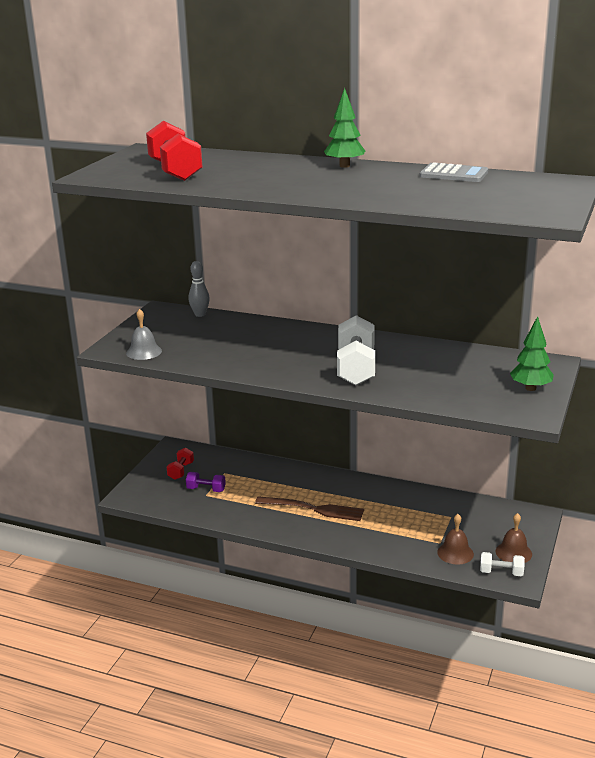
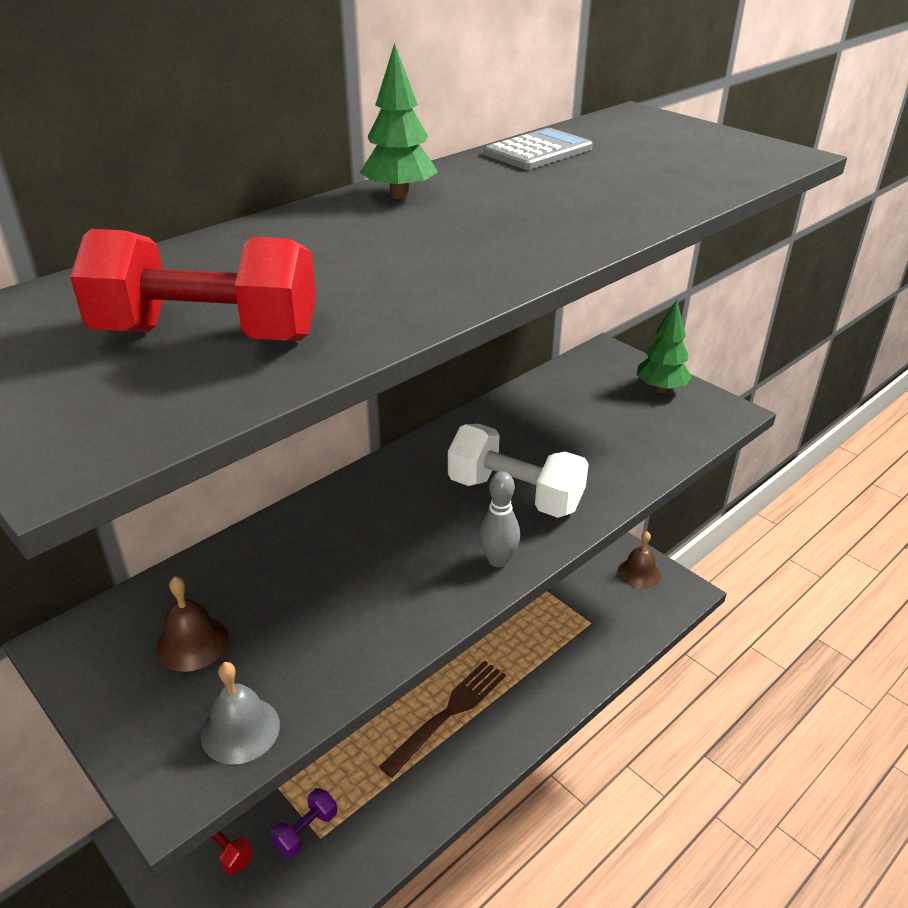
camera: 65 degrees left, 10 degrees up
(200, 314) = (155, 595): grey bowling pin -> grey bowling pin (498, 560)
(455, 553) = (617, 618): brown bell -> brown bell (192, 643)
(501, 572) = (670, 599): white dumbbell -> none

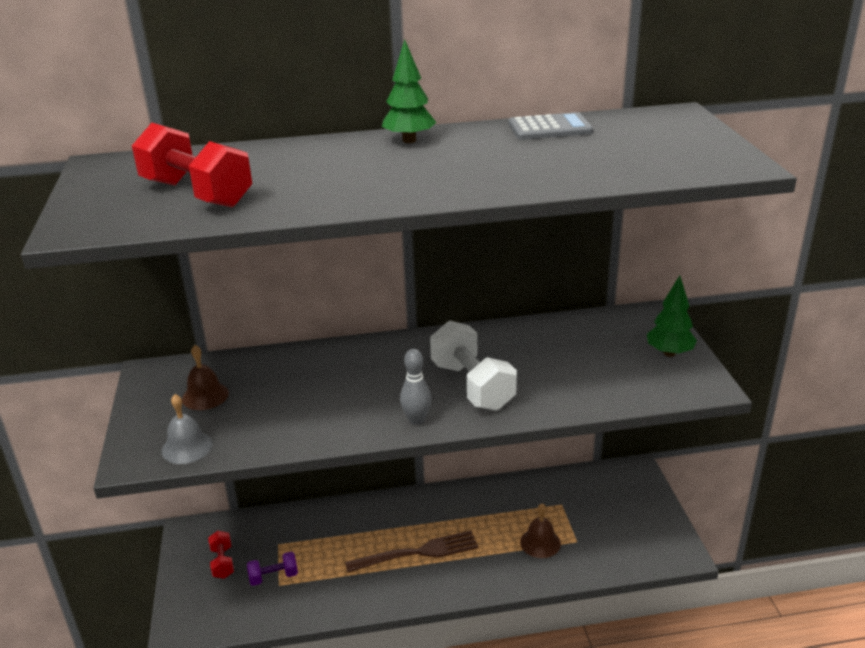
camera: 35 degrees right, 5 degrees down
(639, 573) = (652, 523): brown bell -> brown bell (540, 543)

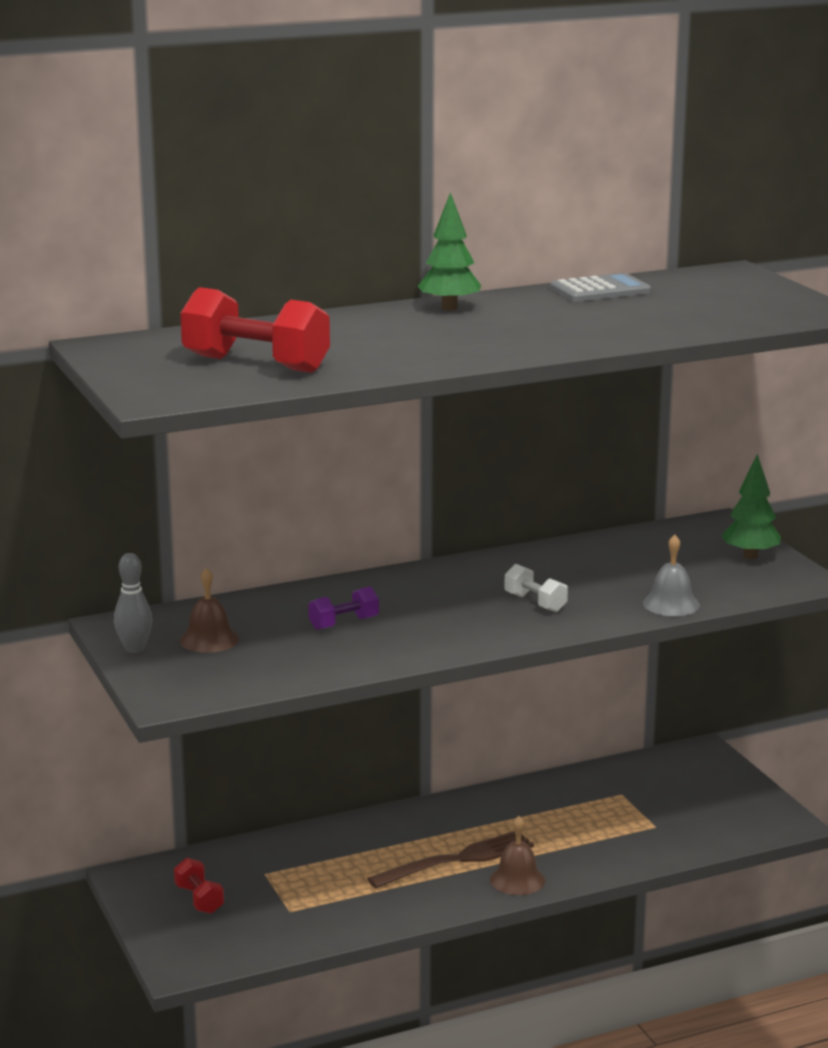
camera: 15 degrees left, 10 degrees down
(187, 447) = (225, 684): grey bell -> grey bell (671, 604)
(273, 577) = (278, 904): purple dumbbell -> purple dumbbell (344, 623)
(416, 420) = (488, 636): grey bowling pin -> grey bowling pin (134, 649)
(472, 386) = (535, 603): white dumbbell -> white dumbbell, size x0.52
(540, 543) = (610, 833): brown bell -> brown bell (517, 880)

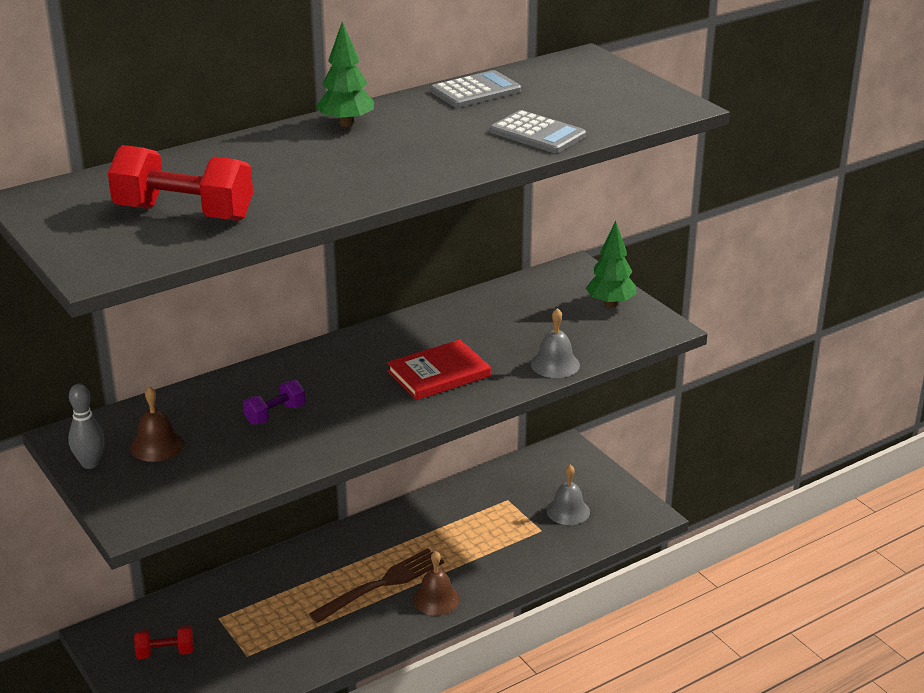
camera: 10 degrees left, 10 degrees up
(199, 899) = (165, 653): red dumbbell -> red dumbbell turned 60 degrees counterclockwise
(535, 603) = (439, 374): white dumbbell -> red book
(657, 325) = (537, 134): none -> grey calculator
(691, 811) = (568, 511): none -> grey bell

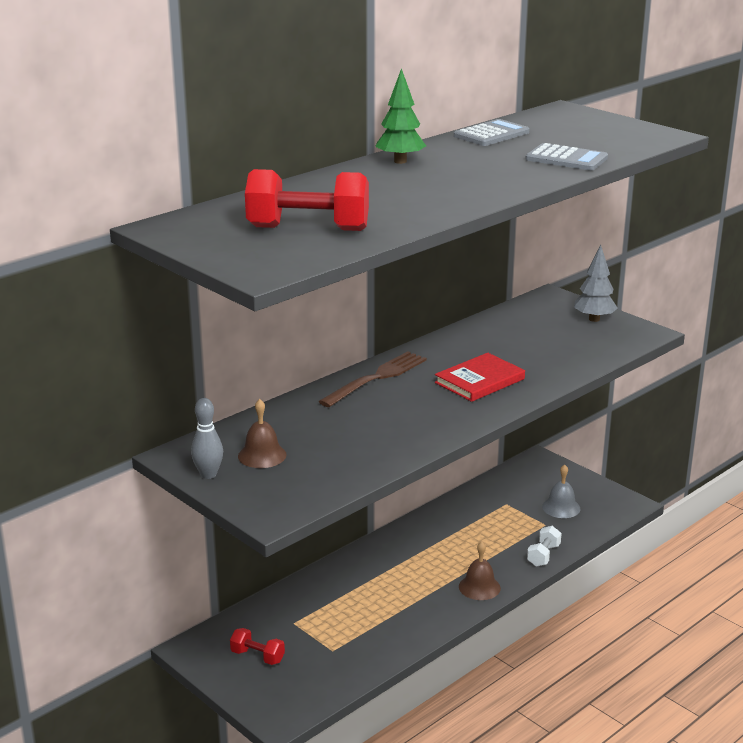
camera: 10 degrees left, 5 degrees down
(165, 653) = (257, 656): red dumbbell -> red dumbbell turned 45 degrees clockwise
(275, 414) = (354, 422): purple dumbbell -> none
(381, 584) = (427, 580): brown fork -> brown fork (376, 378)
(523, 569) = (543, 555): none -> white dumbbell
(555, 364) = (573, 366): grey bell -> none
(610, 304) = (594, 319): green tree -> grey tree

